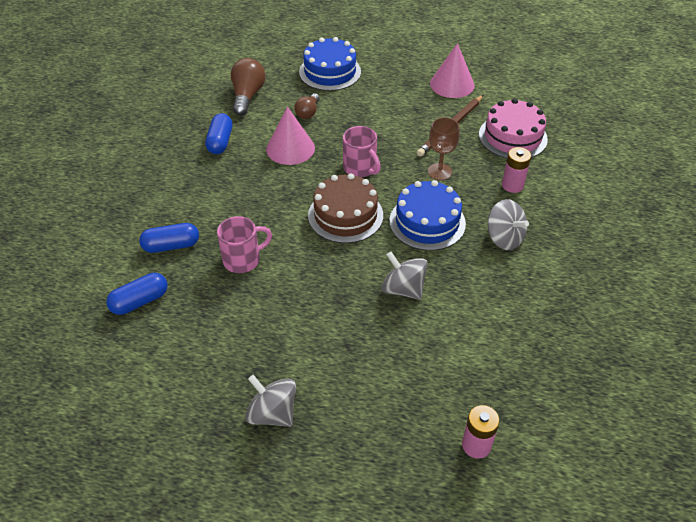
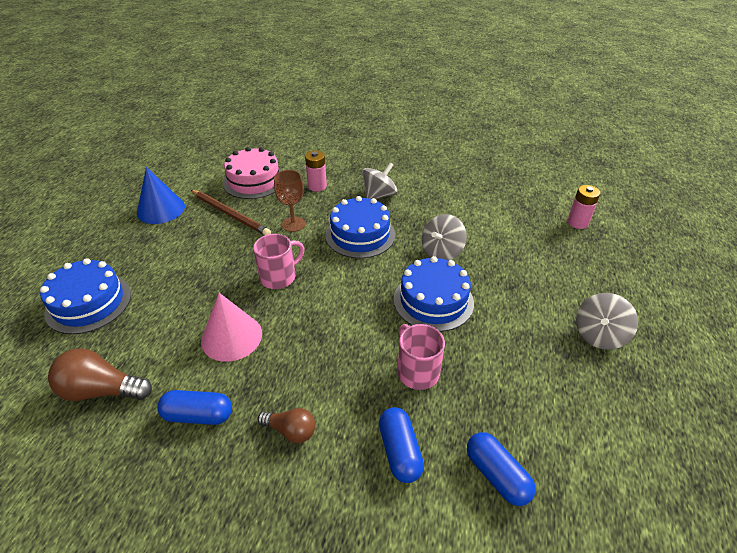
camera: 90 degrees left, 5 degrees down
(308, 112) = (166, 322): brown light bulb -> brown light bulb (290, 431)
(327, 276) = (433, 301): none -> blue cake
(345, 215) = (349, 288): brown cake -> none
(452, 84) = (161, 209): pink cone -> blue cone

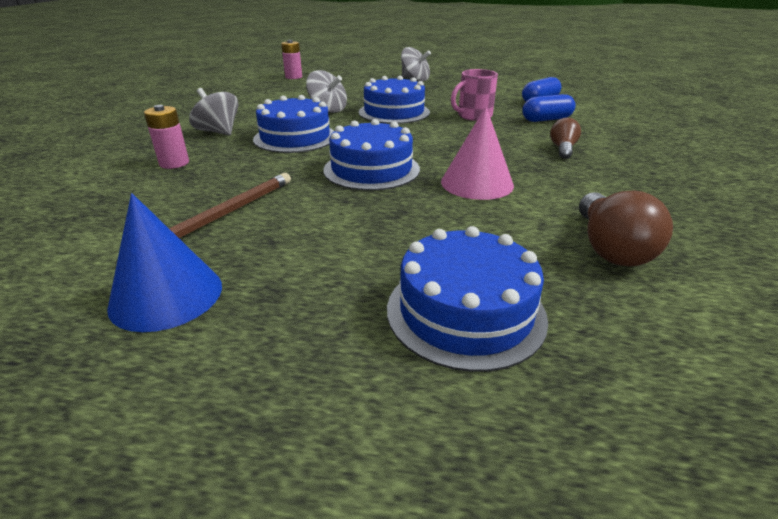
camera: 95 degrees left, 10 degrees down
(198, 415) = (585, 185): blue capsule -> none
(254, 181) = (121, 209): pink cake -> none
(279, 277) = (371, 169): pink mug -> blue cake
(293, 224) = (264, 170): brown goblet -> none

